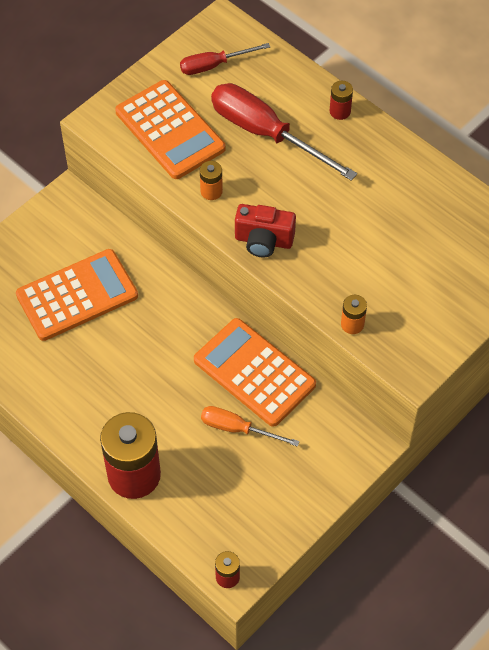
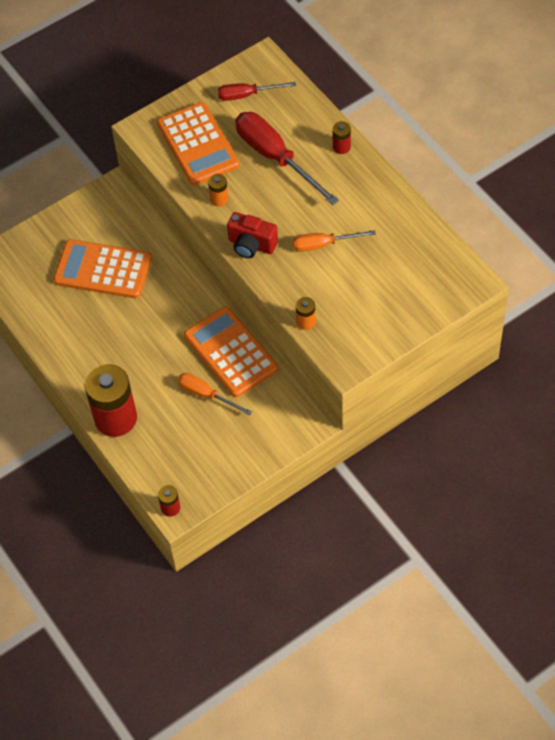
camera: 15 degrees right, 0 degrees up
(77, 295) = (103, 270): orange calculator -> orange calculator turned 150 degrees counterclockwise
(349, 228) = (324, 244): none -> orange screwdriver

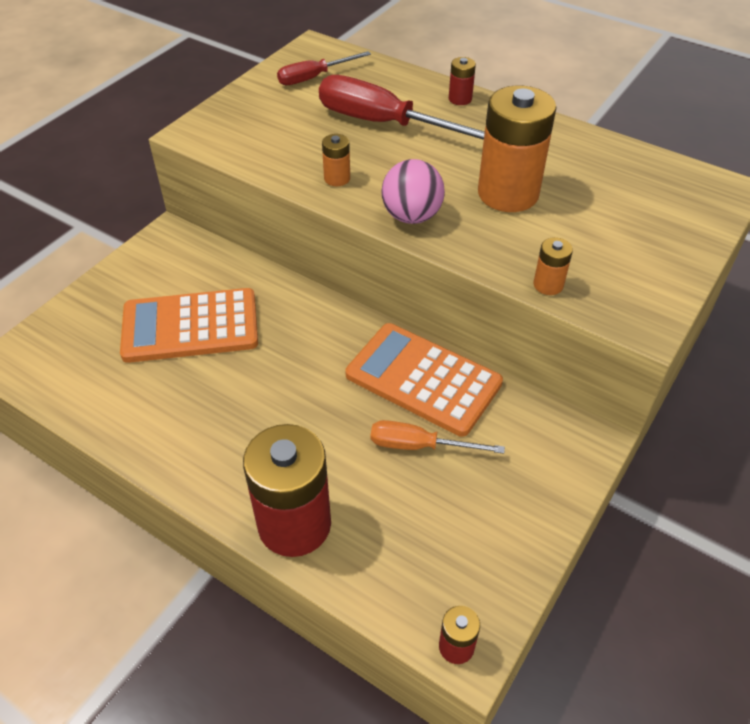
camera: 25 degrees left, 10 degrees down
(198, 144) = (277, 132): orange calculator -> none
(251, 245) = (411, 216): red camera -> pink ball
(324, 244) = (508, 193): orange screwdriver -> orange battery

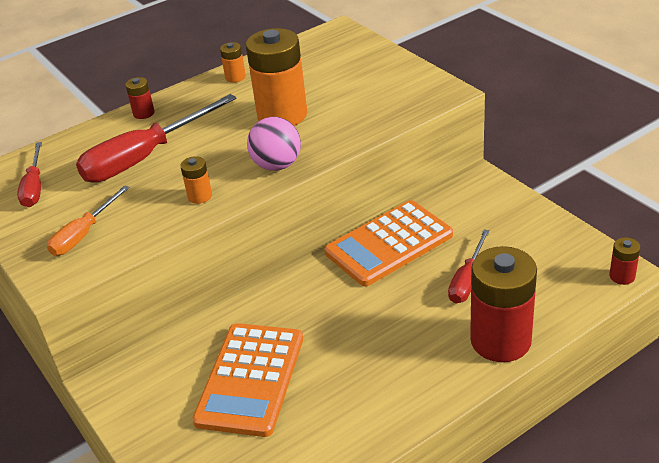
camera: 65 degrees left, 10 degrees down
(388, 468) = (467, 280): none -> red screwdriver
(419, 446) = (452, 259): orange screwdriver -> orange screwdriver (84, 234)
(548, 285) = (390, 119): orange battery -> orange battery (235, 77)

